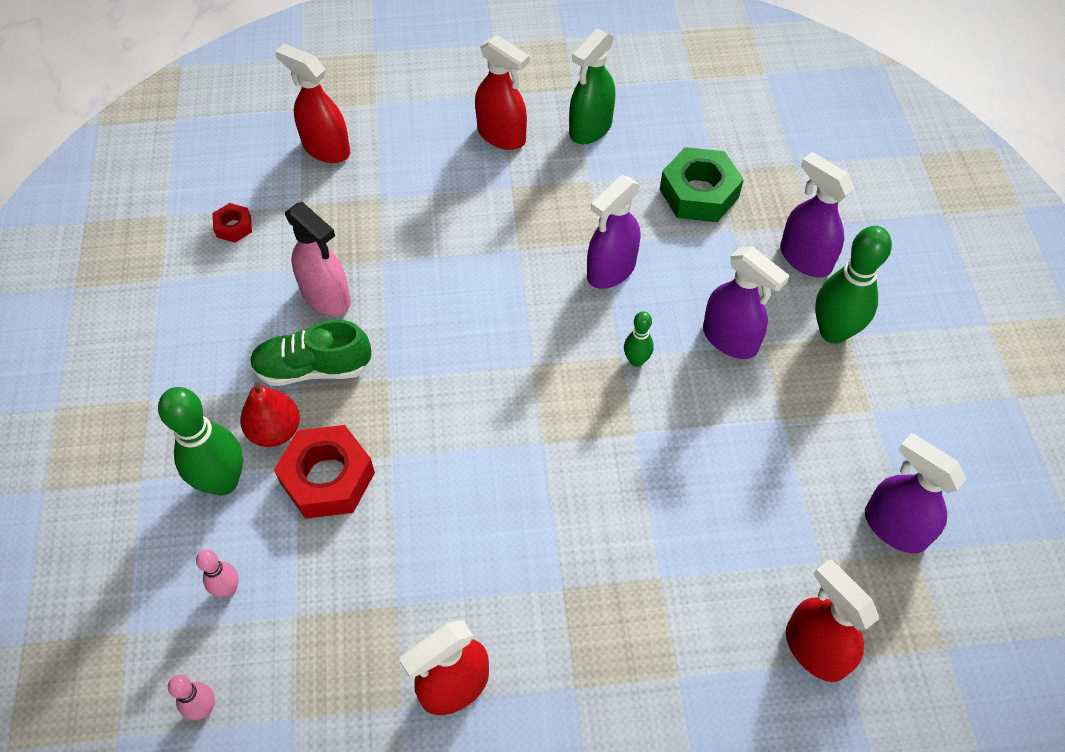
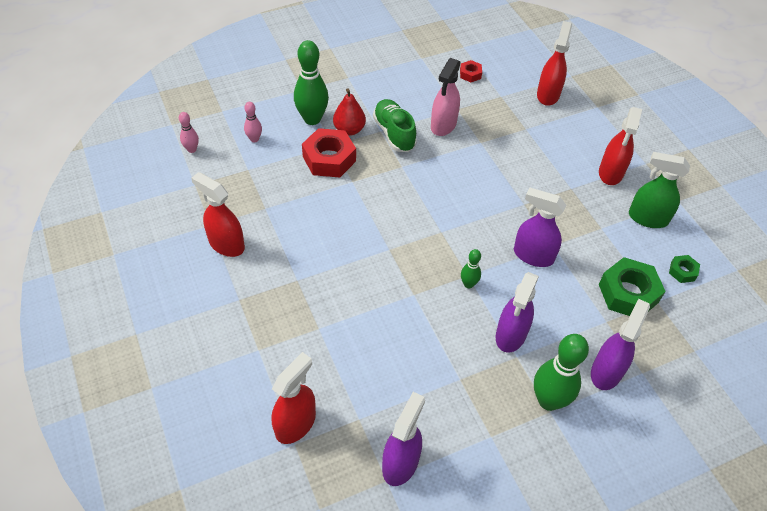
camera: 70 degrees right, 5 degrees down
(682, 129) = (682, 271): none -> green nut

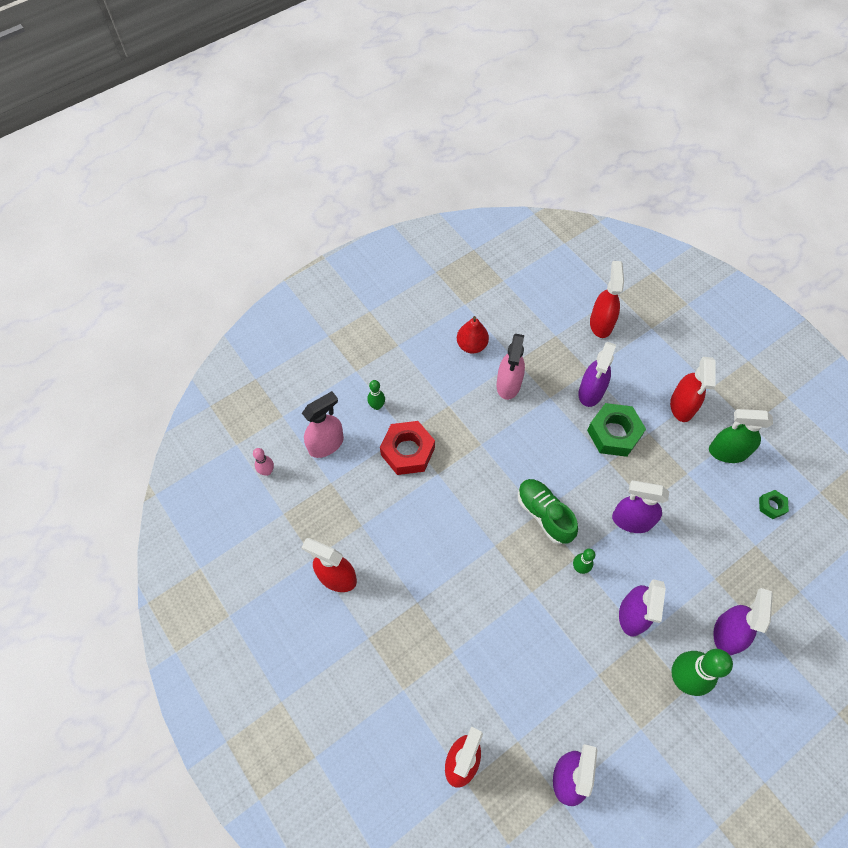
camera: 10 degrees left, 10 degrees up
(254, 139) = (326, 444): pink bowling pin -> pink spray bottle
(312, 119) = (377, 406): green bowling pin -> green bowling pin, size x0.50
(349, 130) = (417, 411): red pear -> red pear (471, 345)
(394, 133) = (463, 405): green shoe -> green shoe (544, 514)
(470, 74) = (519, 314): red nut -> none
(522, 145) = (590, 392): none -> purple spray bottle
(628, 293) = (728, 542): green nut -> green nut (614, 433)

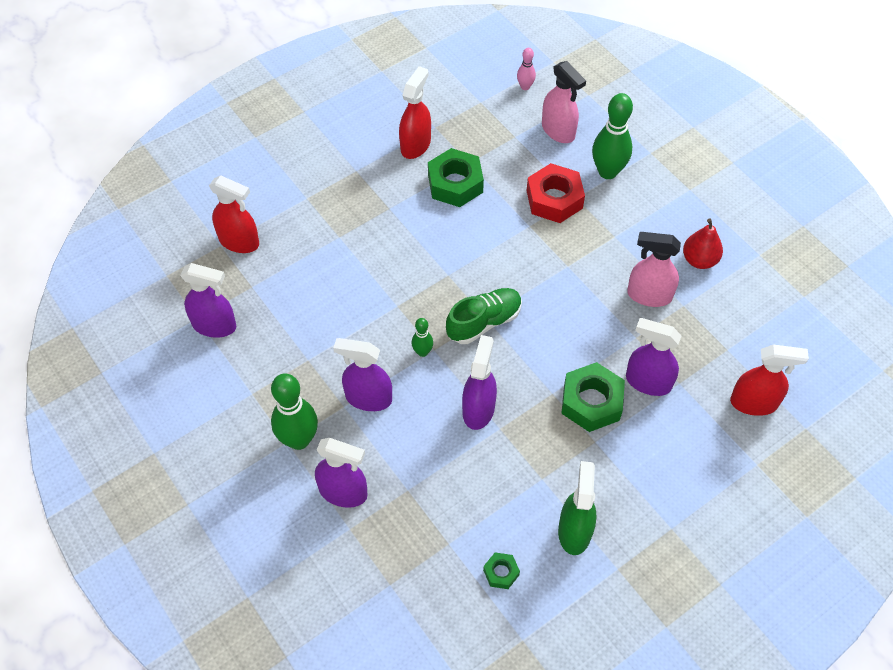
camera: 90 degrees right, 5 degrees down
(377, 406) = (607, 172): green bowling pin -> green bowling pin, size x1.98
(387, 538) = (455, 183): none -> green nut
(682, 406) = (637, 485): red spray bottle -> none

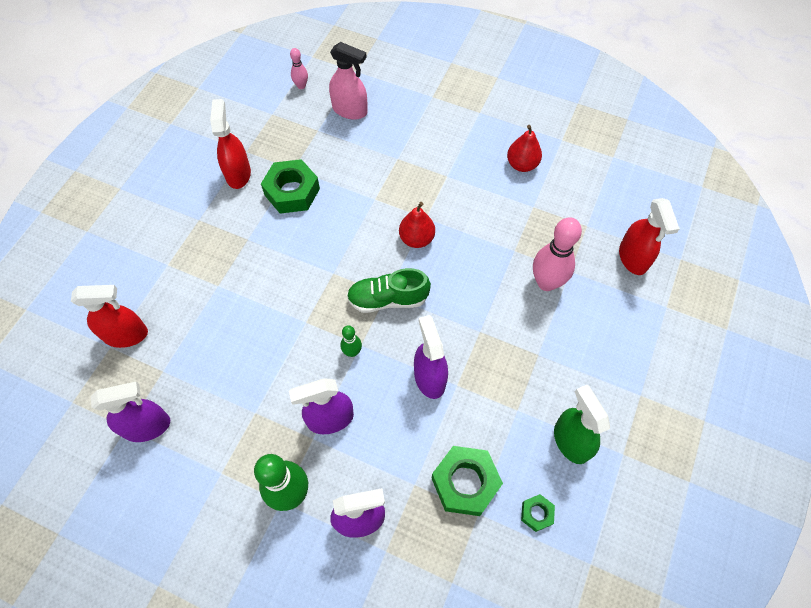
camera: 30 degrees left, 5 degrees up
(484, 322) = (388, 299): green shoe -> green shoe turned 120 degrees counterclockwise
(546, 281) = (416, 239): none -> red pear
(554, 199) = (381, 167): red nut -> none
(591, 402) = (515, 322): green nut -> green nut (465, 483)
(607, 172) = (409, 126): green bowling pin -> none
(648, 382) = (546, 282): purple spray bottle -> pink bowling pin
(649, 295) = (503, 211): pink spray bottle -> none
(754, 403) = (633, 258): red spray bottle -> red spray bottle turned 105 degrees clockwise

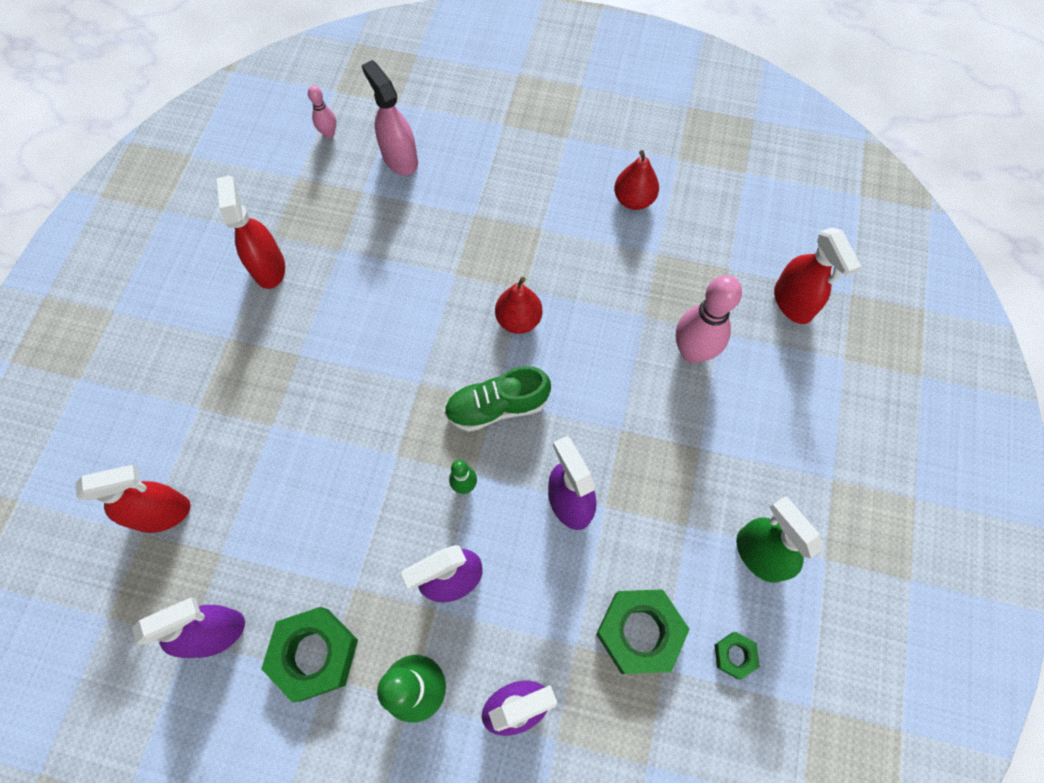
camera: 10 degrees left, 5 degrees up
(292, 192) = (345, 281): green nut -> green nut (315, 654)
(350, 110) = (400, 158): pink spray bottle -> pink spray bottle turned 135 degrees counterclockwise

